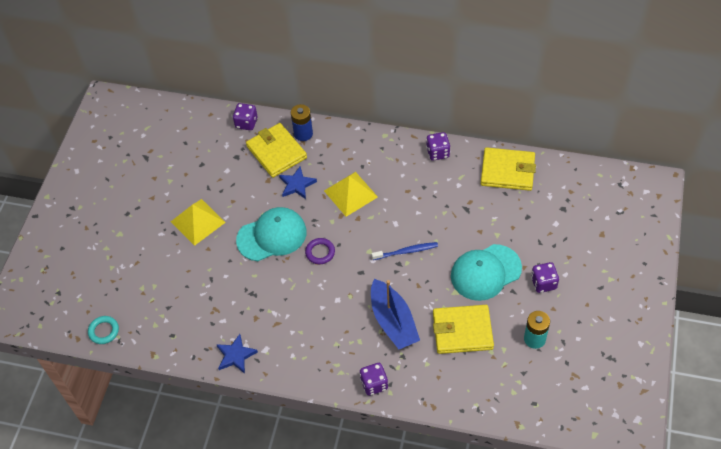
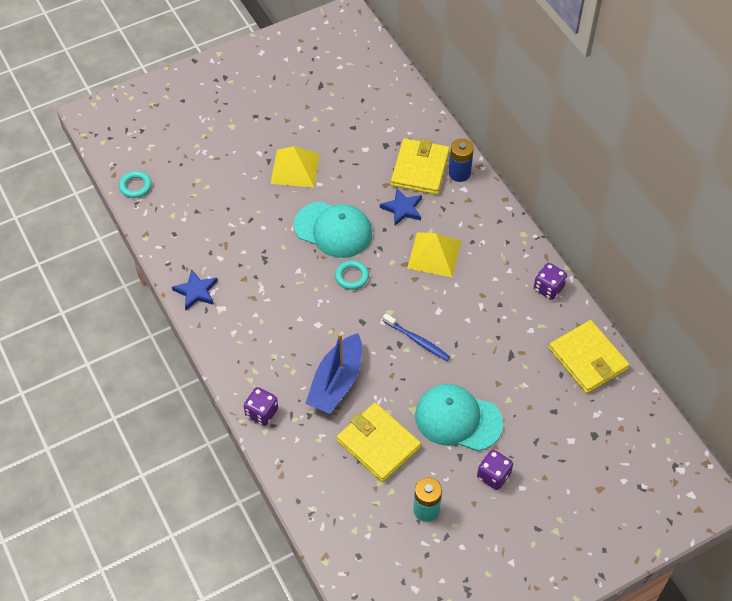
camera: 45 degrees right, 0 degrees up
(246, 123) = (426, 125): purple dice -> none
(320, 252) = (352, 276): purple ring -> turquoise ring

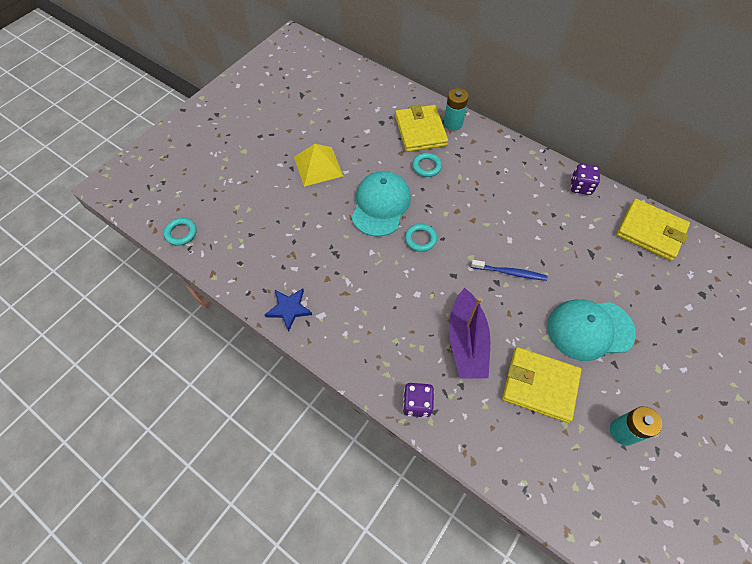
camera: 25 degrees left, 5 degrees up
(333, 230) = (380, 205): turquoise cap -> turquoise cap turned 75 degrees counterclockwise
(336, 382) = (466, 341): blue boat -> purple boat
(402, 208) = (426, 166): blue star -> turquoise ring
(434, 254) = (475, 194): yellow pyramid -> none
(459, 173) = (453, 123): blue battery -> turquoise battery
(493, 475) = (654, 369): purple dice -> none

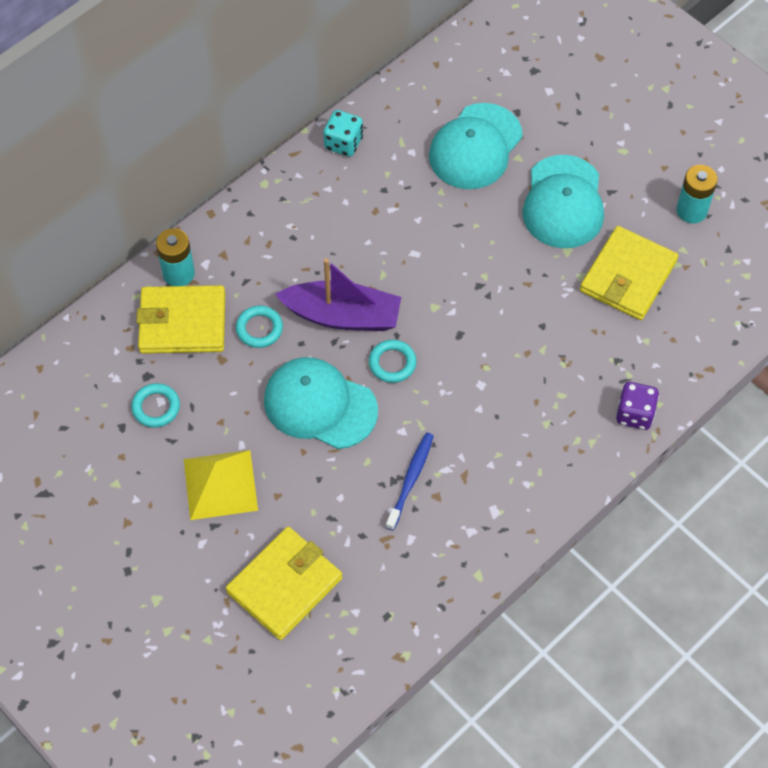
camera: 80 degrees left, 0 degrees up
(181, 233) = (312, 704): turquoise ring -> turquoise ring (156, 407)
(289, 309) = (478, 552): blue star -> none
(466, 341) = (560, 341): purple boat -> purple boat (342, 315)
(510, 273) = (468, 266): blue toothbrush -> blue toothbrush (411, 479)
(580, 187) = (343, 143): purple dice -> turquoise dice
(613, 264) = (475, 147): none -> turquoise cap
(650, 231) = (434, 90): yellow wallet -> yellow wallet (284, 585)

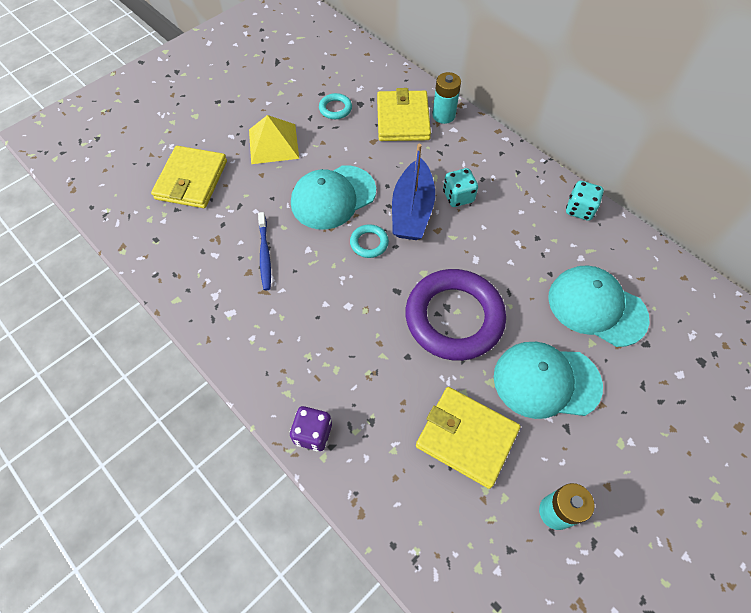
camera: 90 degrees right, 0 degrees up
(259, 329) = (399, 161): turquoise ring -> none
(284, 585) = (191, 180): yellow wallet -> yellow wallet turned 60 degrees clockwise
(320, 405) = (333, 197): turquoise cap -> turquoise cap turned 150 degrees counterclockwise
(321, 265) = (458, 196): none -> turquoise dice
(342, 315) = (412, 210): purple boat -> blue boat
(411, 479) = (265, 255): blue toothbrush -> blue toothbrush turned 60 degrees clockwise
(493, 279) = (454, 318): none -> purple ring

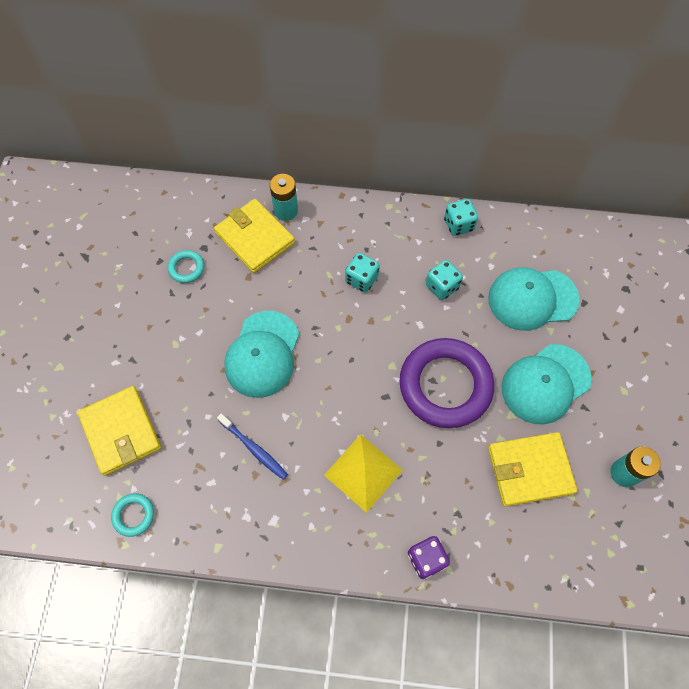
camera: 40 degrees left, 5 degrees up
(273, 143) = (162, 342): yellow pyramid -> yellow pyramid (363, 472)
(369, 243) = (328, 373): turquoise ring -> turquoise ring (134, 515)
(412, 210) = (337, 318): blue boat -> none
(521, 244) = (442, 286): none -> turquoise dice

